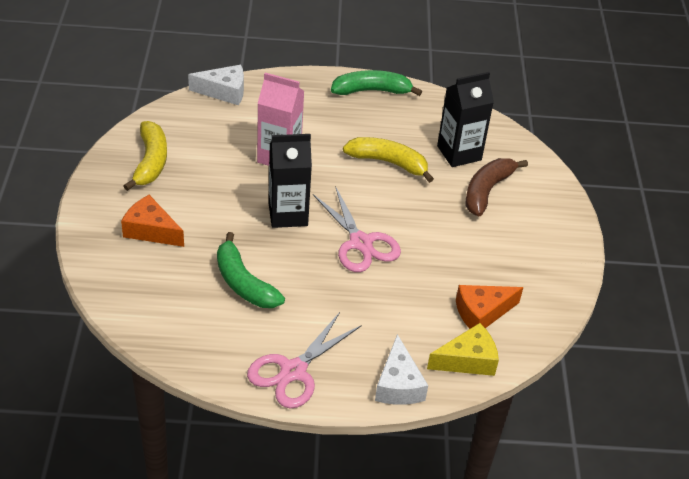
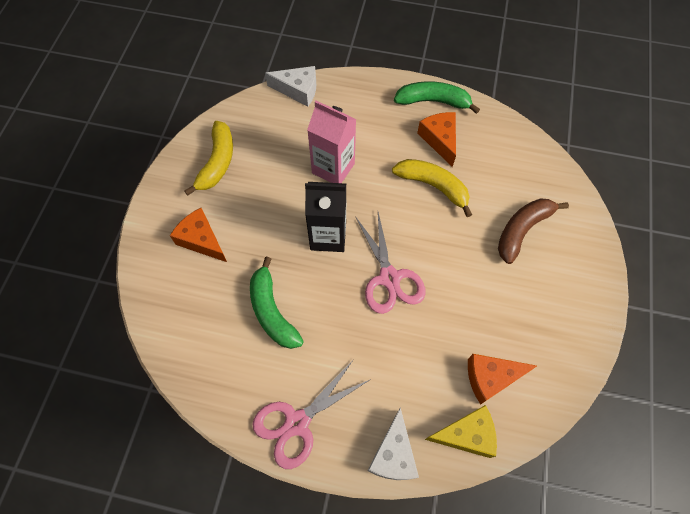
camera: 15 degrees right, 20 degrees up
(386, 123) = (440, 140): none -> orange cheese
(459, 153) = (503, 182): black carton -> none

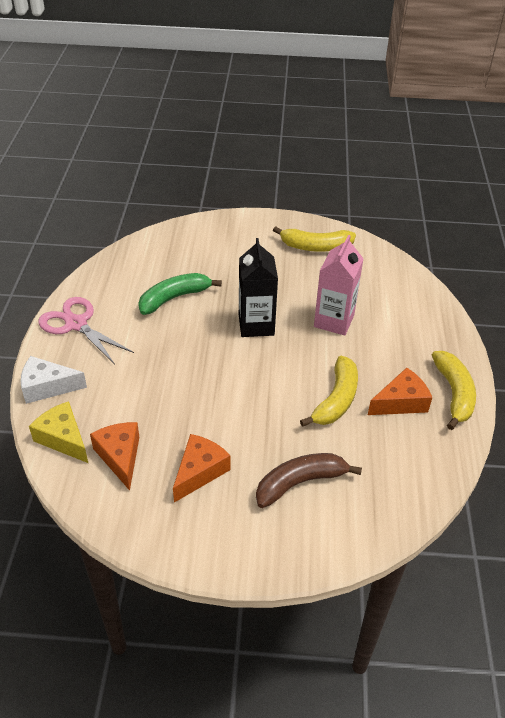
camera: 80 degrees right, 20 degrees down
(201, 240) = (235, 249): orange cheese -> orange cheese (199, 471)
(298, 90) = (420, 287): white cheese -> none
(389, 278) = (219, 372): pink scissors -> none
(433, 101) = (454, 393): green banana -> yellow banana
(466, 434) = (63, 438): yellow cheese -> yellow cheese turned 150 degrees clockwise
(522, 230) = (300, 482): brown banana -> brown banana turned 60 degrees counterclockwise

